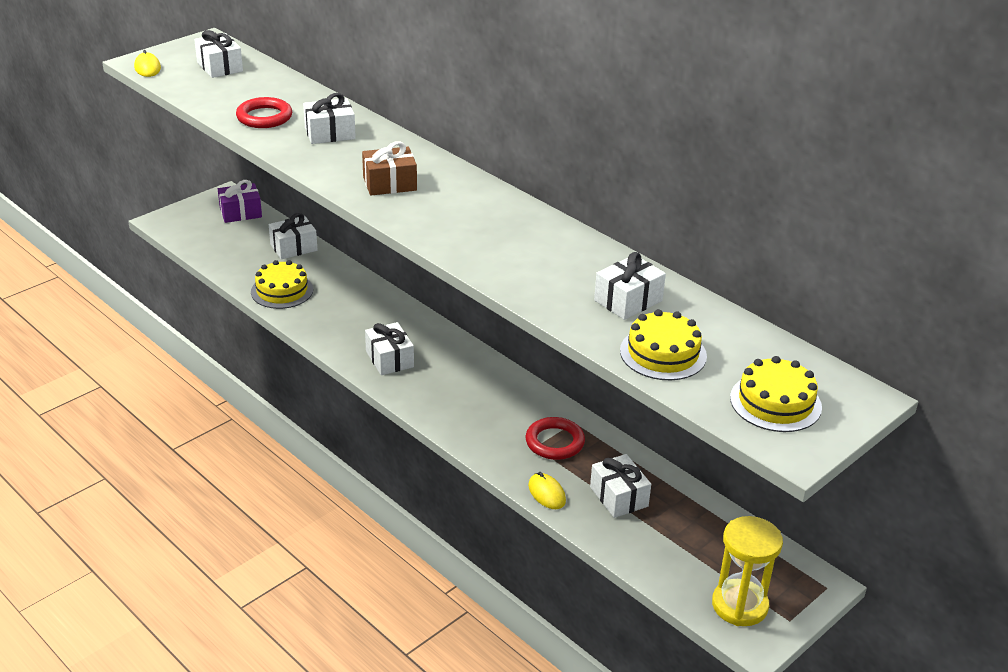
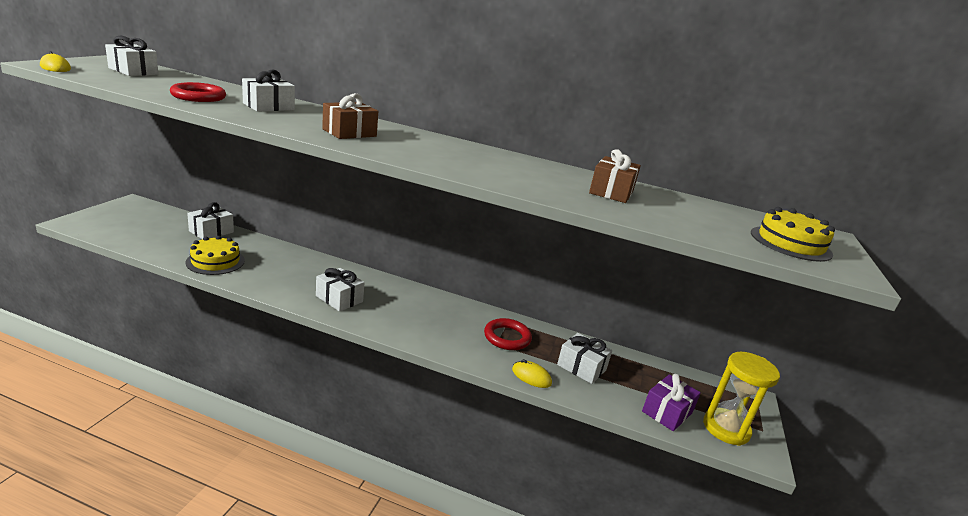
camera: 30 degrees left, 10 degrees down
(240, 212) = (151, 212): purple gift -> purple gift (667, 412)
(628, 301) = (611, 192): white gift -> brown gift
(663, 353) = (680, 221): yellow cake -> none

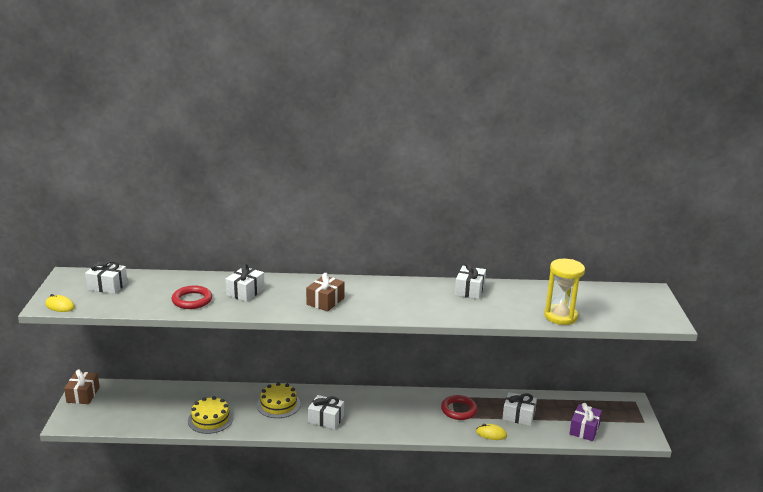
camera: 15 degrees left, 0 degrees up
(211, 231) = (178, 393): white gift -> white gift (469, 290)
(611, 192) = (518, 299): brown gift -> brown gift (83, 395)
(726, 428) = (622, 428): yellow hourglass -> yellow hourglass (560, 316)
(790, 243) = (634, 309): yellow cake -> yellow cake (278, 404)

